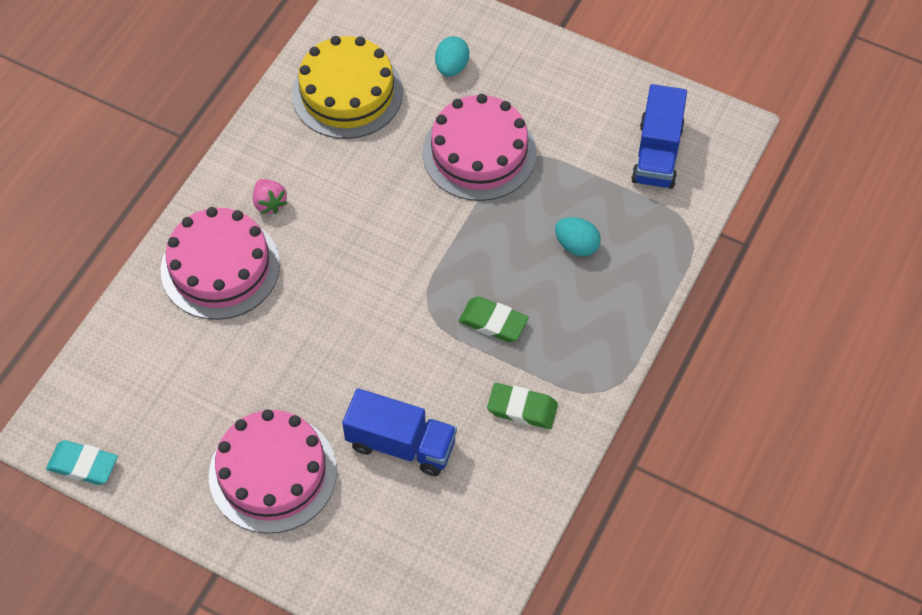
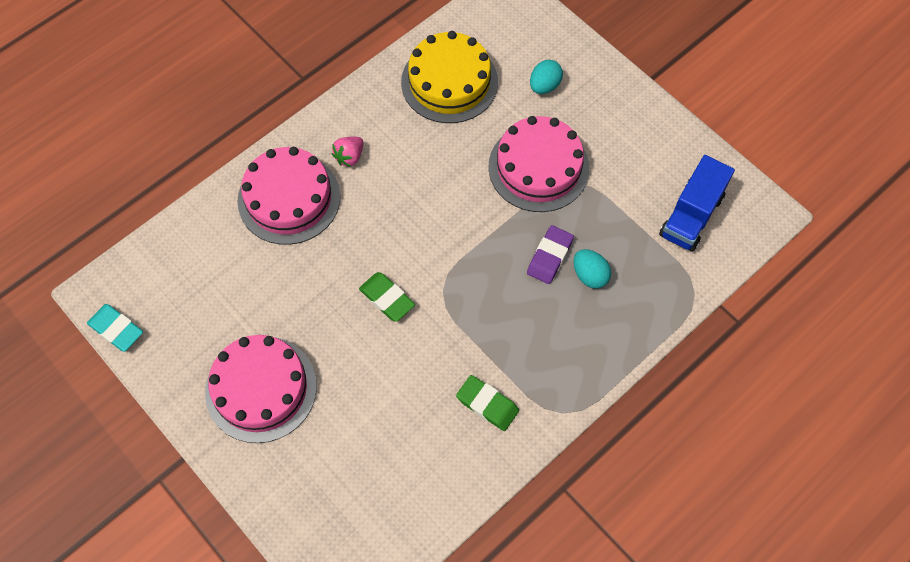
camera: 20 degrees right, 5 degrees up
(269, 203) = (349, 157): pink strawberry -> pink strawberry turned 45 degrees clockwise
(401, 444) = (374, 400): blue truck -> none
(493, 322) = (492, 320): green eraser -> green eraser (387, 298)
(527, 240) = (549, 257): none -> purple eraser

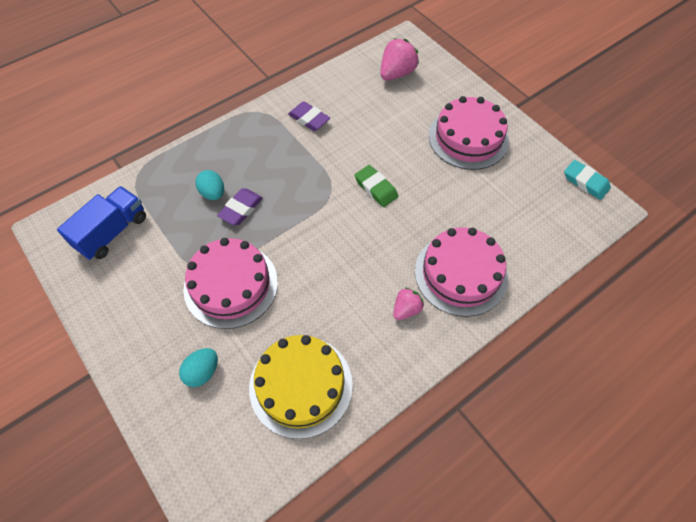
camera: 175 degrees left, 5 degrees down
(361, 509) = (397, 73): none -> pink strawberry
(487, 404) = (309, 119): green eraser -> purple eraser

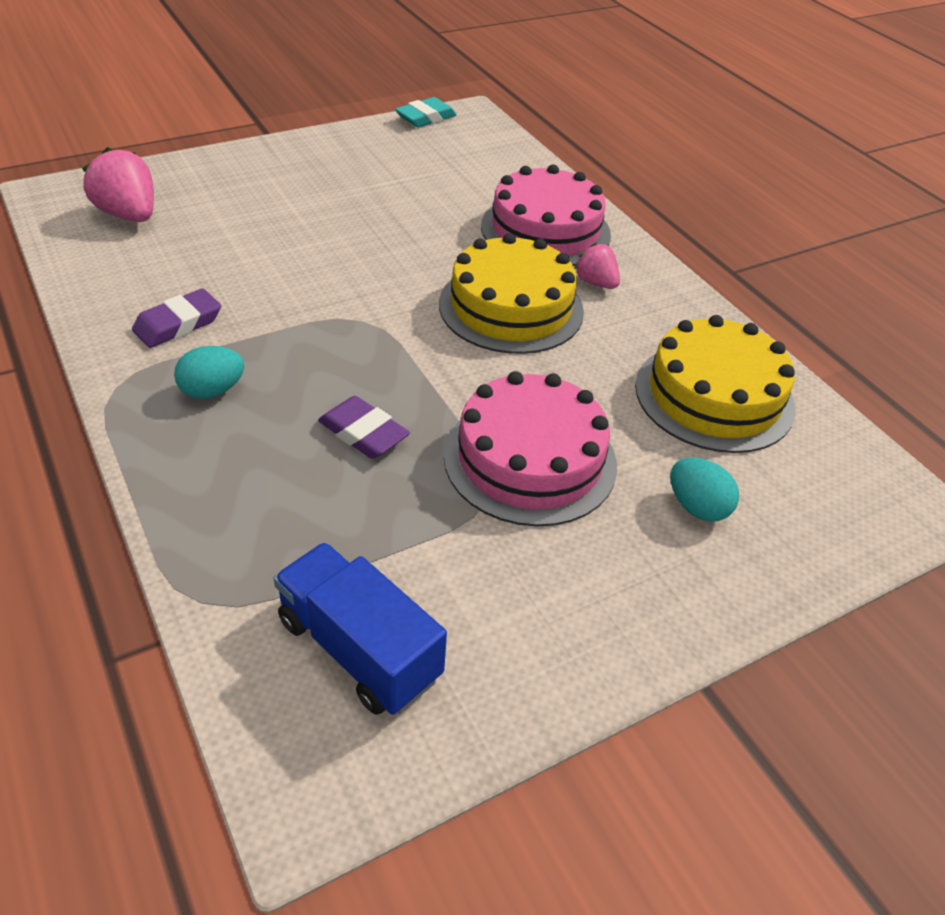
camera: 85 degrees left, 15 degrees down
(213, 193) = (309, 470): turquoise egg -> turquoise egg (212, 391)
(364, 262) = (511, 307): none -> yellow cake
(376, 188) = (373, 275): green eraser -> none
(468, 138) = (311, 179): pink cake -> none

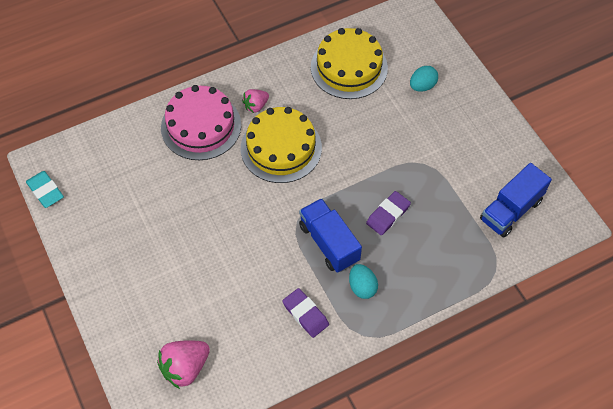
camera: 85 degrees left, 15 degrees up
(311, 355) = (329, 243): none -> blue truck
(530, 459) = (399, 146): pink cake -> none

